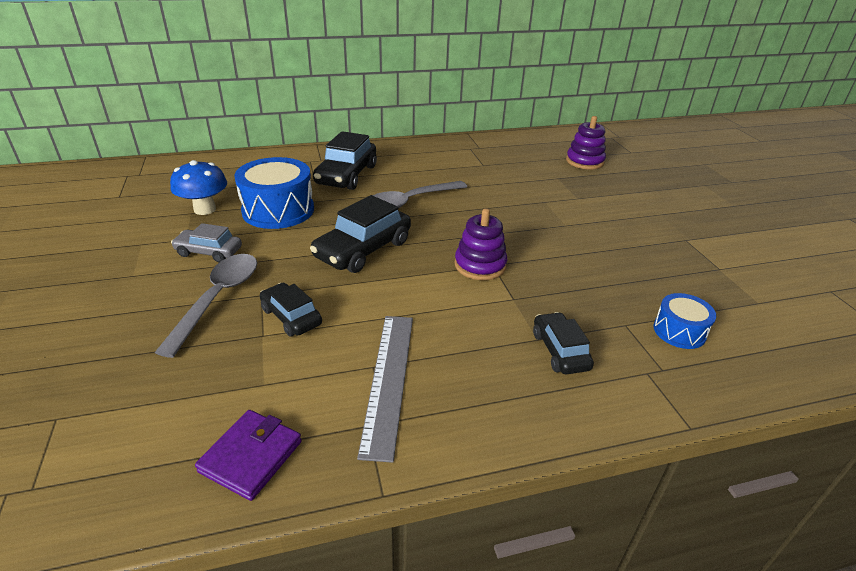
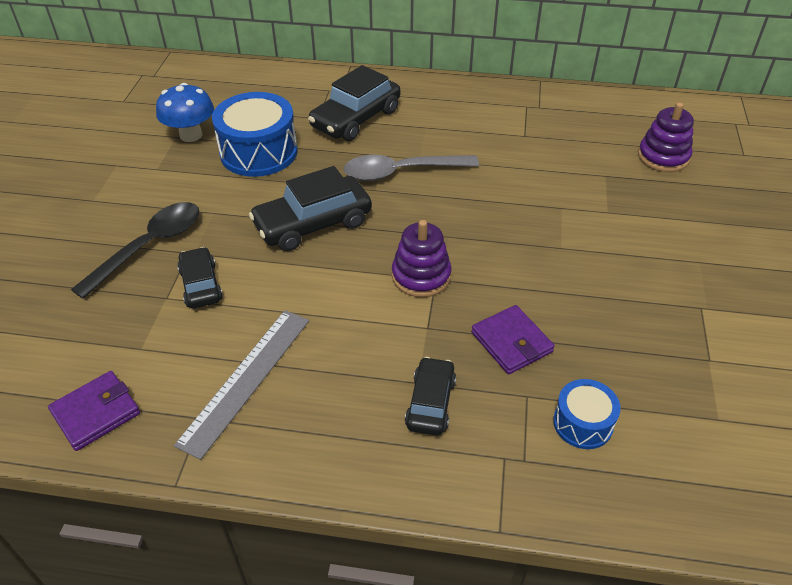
camera: 25 degrees right, 10 degrees up
(209, 252) = (168, 190): grey car -> none
(218, 299) = (149, 247): grey spoon -> black spoon
(584, 292) = (511, 342): none -> purple wallet

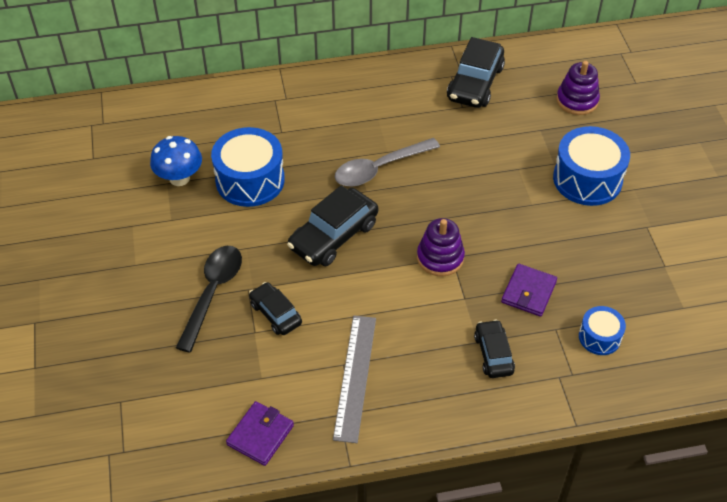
camera: 20 degrees left, 5 degrees up
(356, 119) = (315, 125): black car -> black car (475, 83)
(511, 342) = (528, 292): purple wallet -> purple wallet turned 75 degrees clockwise
(642, 237) = (587, 179): none -> blue drum

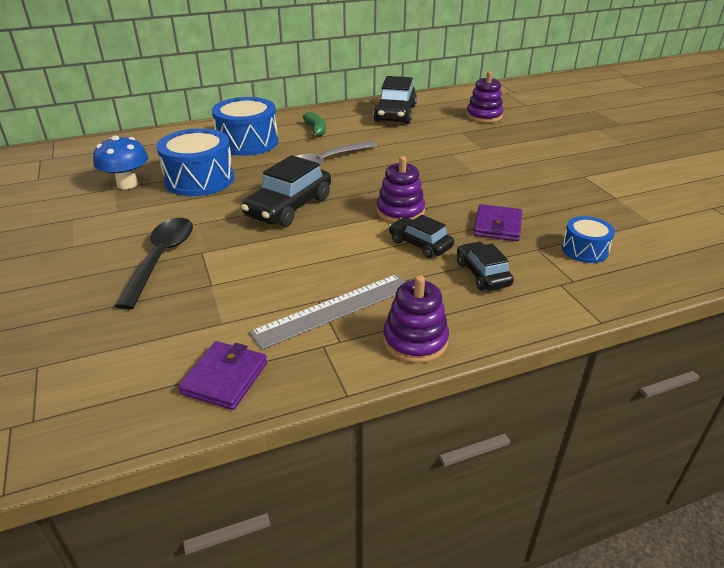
camera: 10 degrees left, 15 degrees down
(275, 314) = (234, 267): black car -> black car (420, 244)
(355, 377) = (334, 309): grey ruler -> grey ruler turned 60 degrees clockwise
(379, 106) = (316, 130): none -> green banana
(414, 421) = (415, 341): none -> purple stacking toy
(587, 179) = (515, 154): blue drum -> blue drum (247, 142)

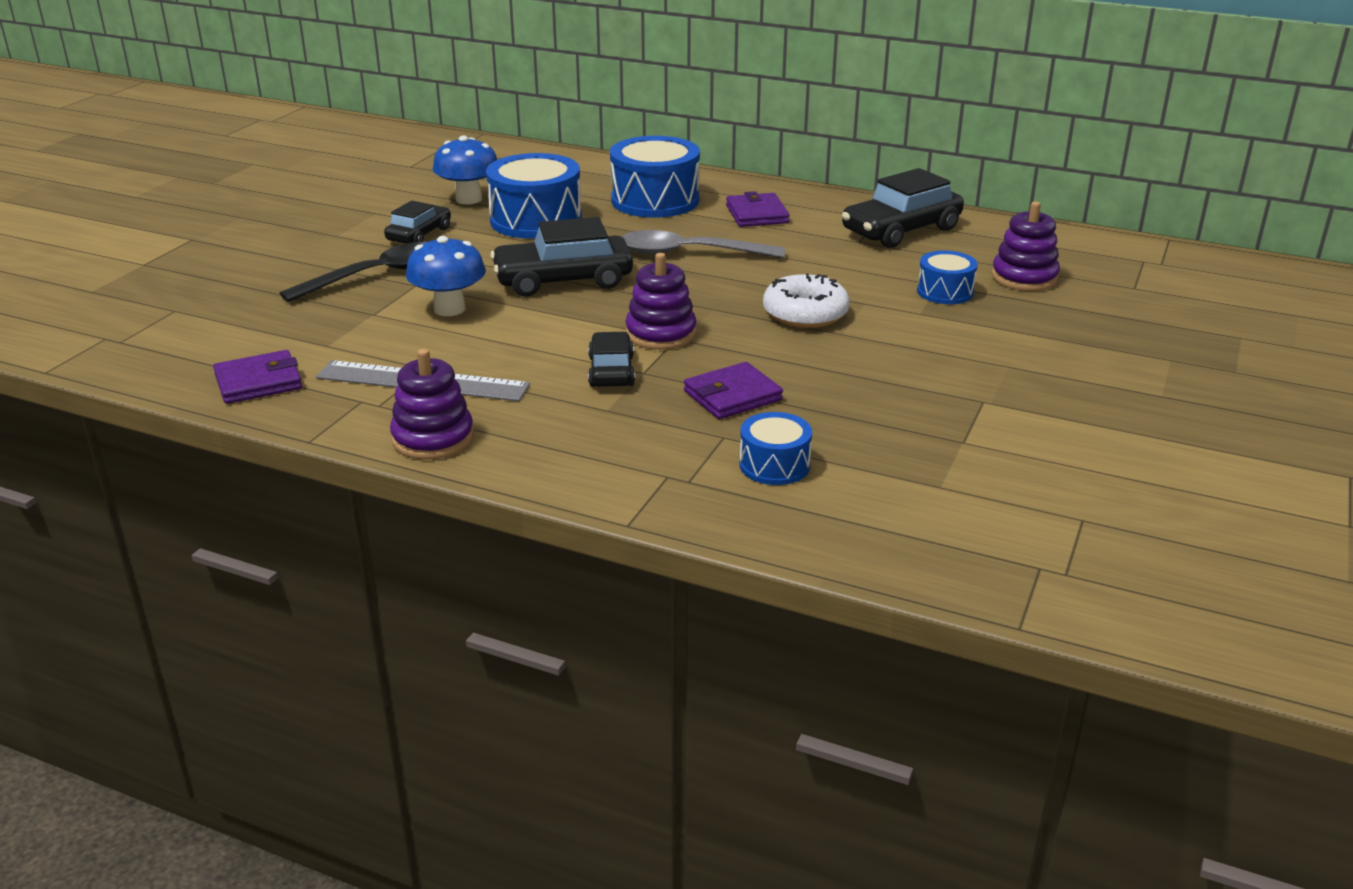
camera: 45 degrees right, 5 degrees down
(256, 256) = (449, 309): none -> blue mushroom
(316, 130) = (757, 214): green banana -> purple wallet
(440, 170) = (805, 314): none -> white donut
(470, 134) = (945, 292): none -> blue drum
(482, 274) = (610, 425): black car -> black car (419, 234)

